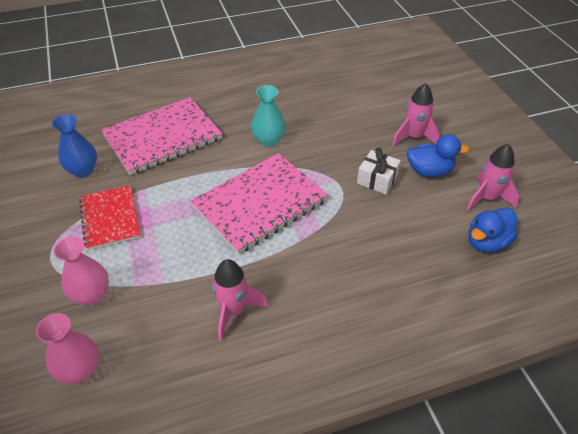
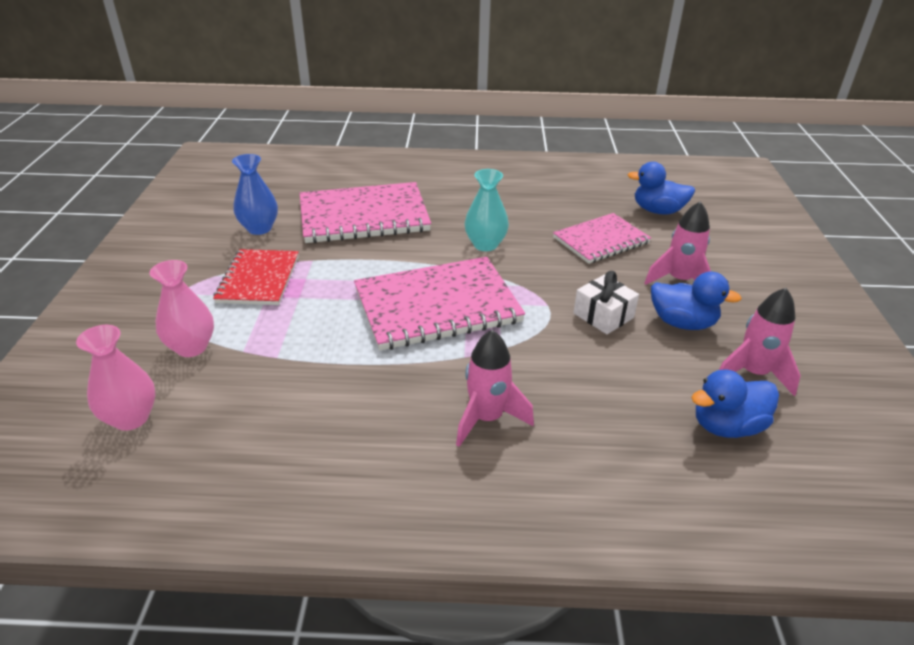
camera: 20 degrees right, 10 degrees down
(234, 311) = (338, 409): pink rocket -> pink rocket (487, 418)
(348, 116) = (601, 240): none -> pink notebook
(375, 80) = (658, 211): none -> blue duck

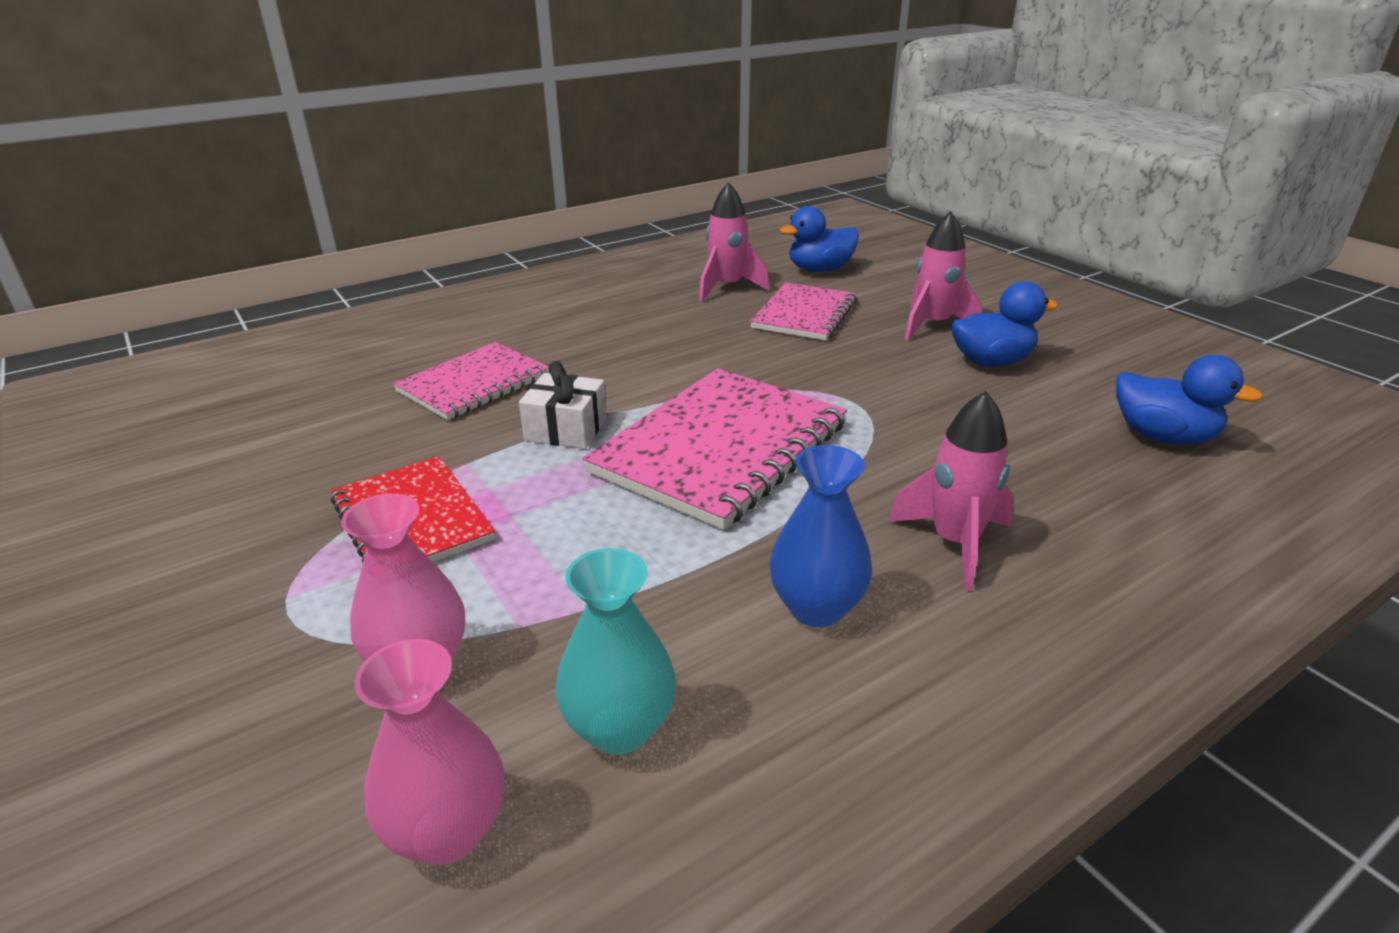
camera: 35 degrees left, 5 degrees down
(259, 228) = (320, 454): blue vase -> blue vase (816, 608)
(364, 216) = (474, 384): pink notebook -> pink notebook, size x0.62
(485, 244) = (684, 361): turquoise vase -> turquoise vase (619, 728)
(603, 315) = (912, 384): white gift -> white gift (566, 429)
(726, 426) = (1162, 436): blue duck -> blue duck turned 90 degrees counterclockwise
(753, 373) = (1112, 381): pink rocket -> pink rocket (727, 288)

